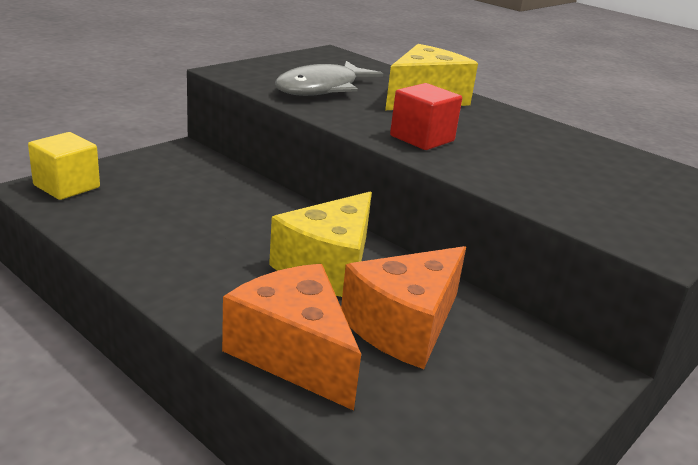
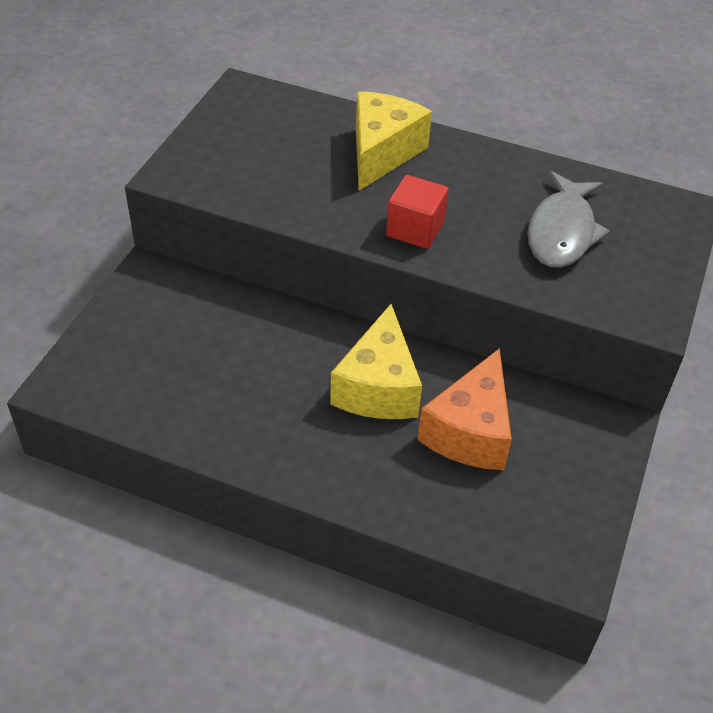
camera: 20 degrees left, 20 degrees up
(67, 186) = (83, 372): yellow cube -> none
(293, 353) = (406, 493): orange cheese -> none
(322, 88) = (279, 173): grey fish -> grey fish (562, 232)

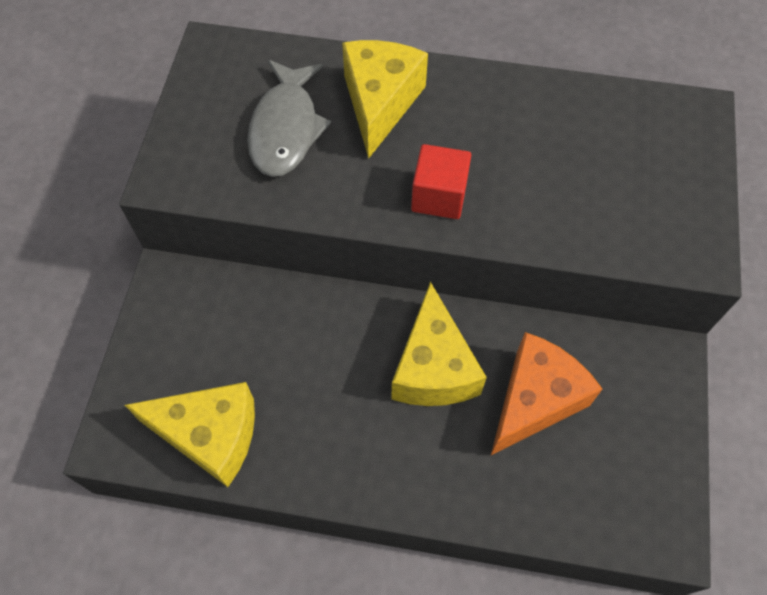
camera: 10 degrees left, 15 degrees up
(151, 399) = (211, 435): none -> yellow cheese
(470, 431) = (535, 400): orange cheese -> orange cheese turned 150 degrees counterclockwise
(562, 232) = (587, 167): grey fish -> grey fish (286, 129)

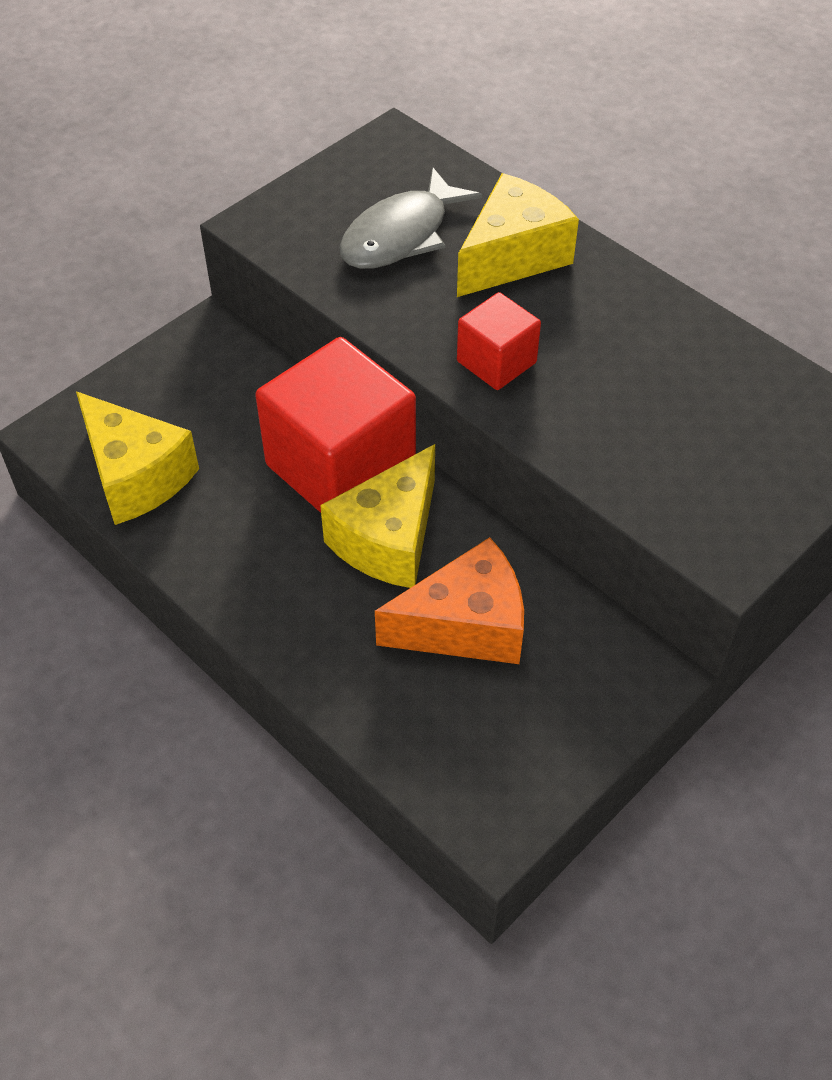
camera: 35 degrees right, 10 degrees down
(355, 332) = (340, 466): none -> red cube

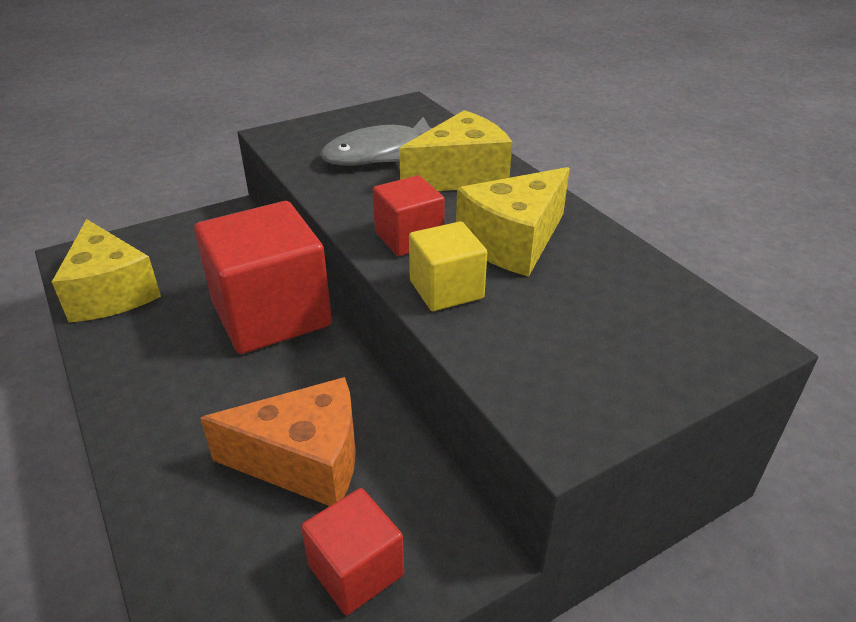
camera: 15 degrees right, 15 degrees down
(388, 539) = (277, 375): yellow cheese -> yellow cheese (513, 242)
(561, 713) = (356, 570): none -> red cube
(565, 423) = (446, 289): none -> yellow cube

